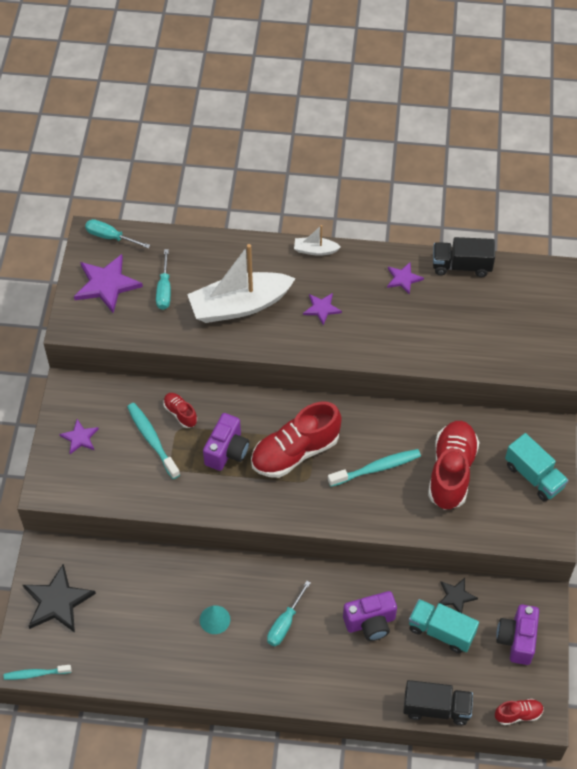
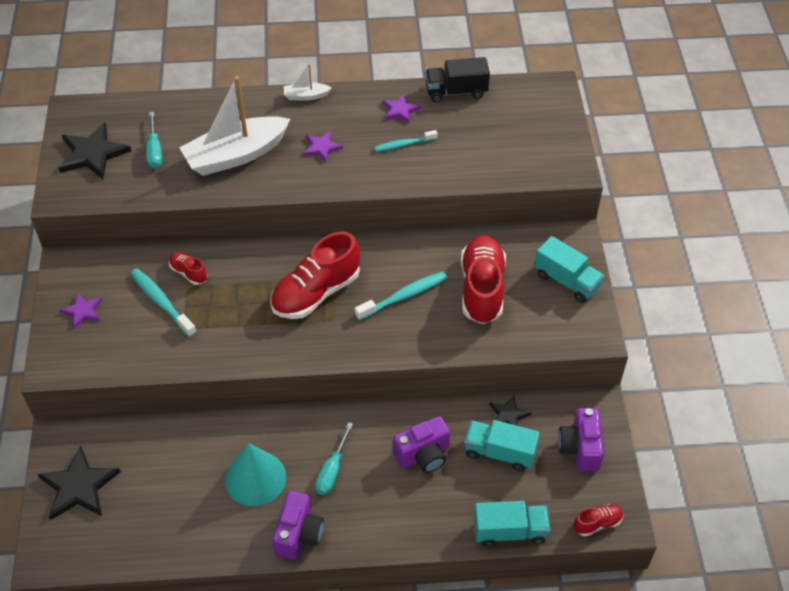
camera: 10 degrees left, 5 degrees down
(35, 674) = (62, 567): turquoise toothbrush -> turquoise toothbrush (404, 144)
(106, 284) = (92, 153): purple star -> black star
(110, 237) = (91, 110): turquoise screwdriver -> none
(215, 619) = (255, 478): turquoise cone -> turquoise cone, size x1.81
(227, 451) = (243, 302): purple camera -> purple camera (299, 534)
(436, 708) = (510, 531): black truck -> turquoise truck

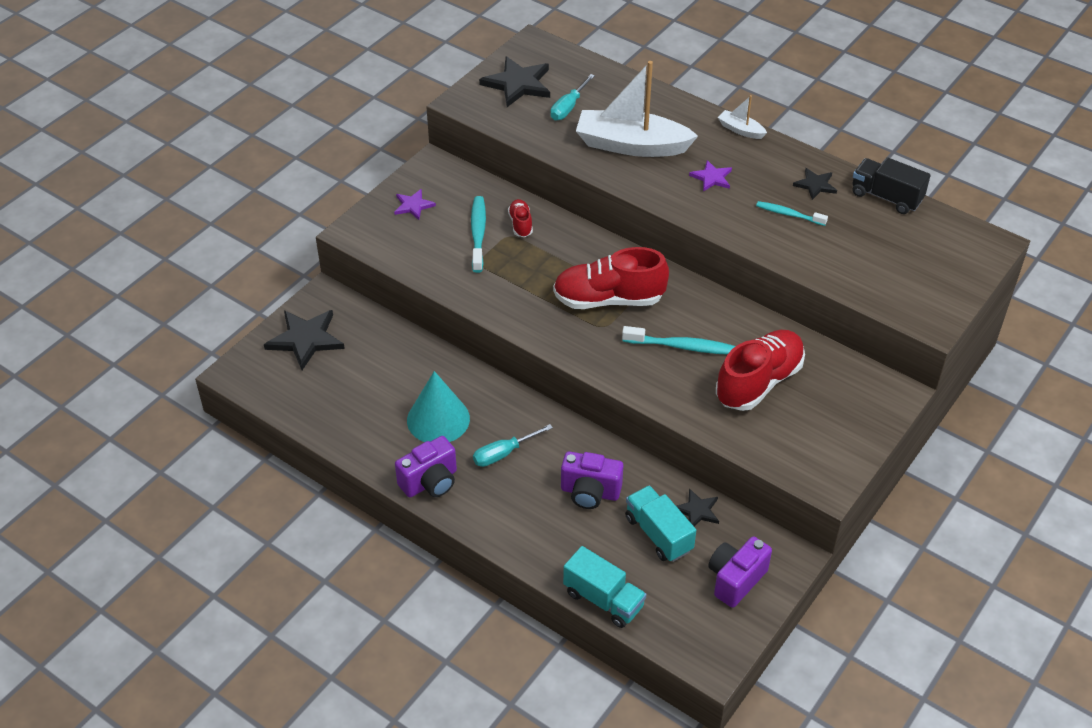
camera: 40 degrees right, 5 degrees down
(400, 110) = (815, 185): purple star -> black star
(566, 281) = (847, 424): turquoise truck -> none
(597, 523) = (688, 648): red shoe -> none

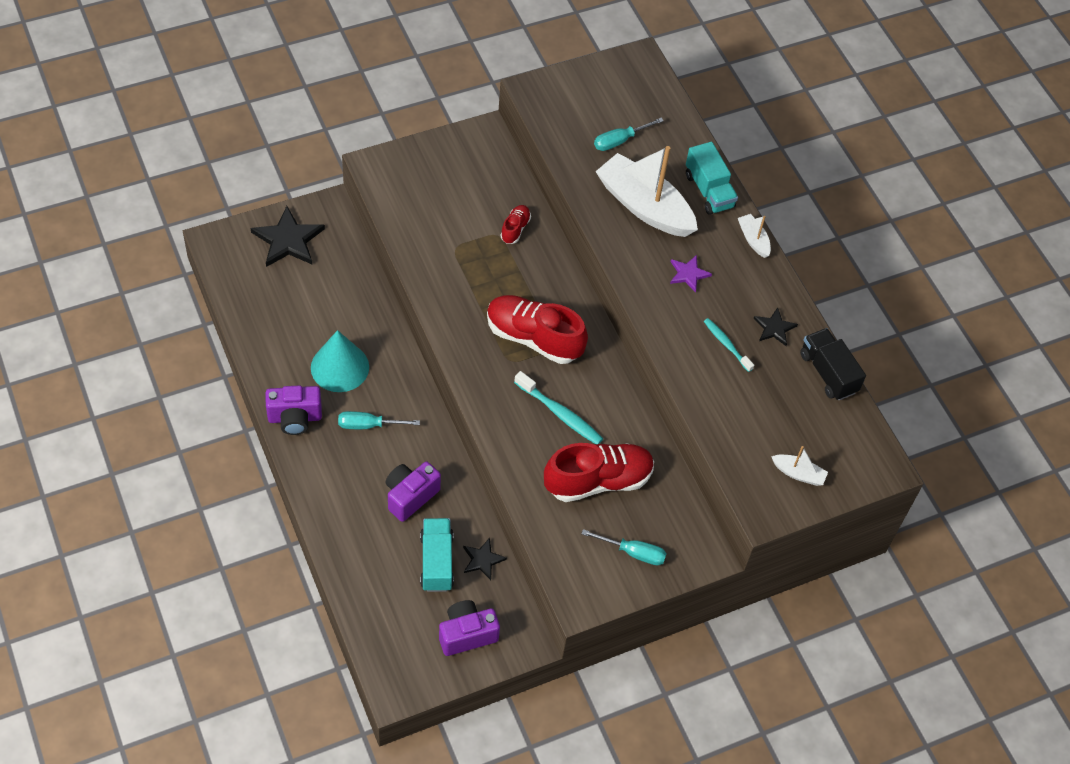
camera: 25 degrees right, 10 degrees up
(413, 205) = (440, 165): purple star -> none
(478, 233) = (473, 220): turquoise toothbrush -> none
(518, 84) = (594, 95): black star -> none
(590, 492) = (410, 496): purple camera -> purple camera turned 90 degrees clockwise
(603, 599) = (353, 591): turquoise truck -> turquoise truck (709, 191)
(837, 423) = (633, 552): none -> turquoise screwdriver
(932, 280) = (798, 473): none -> white boat

